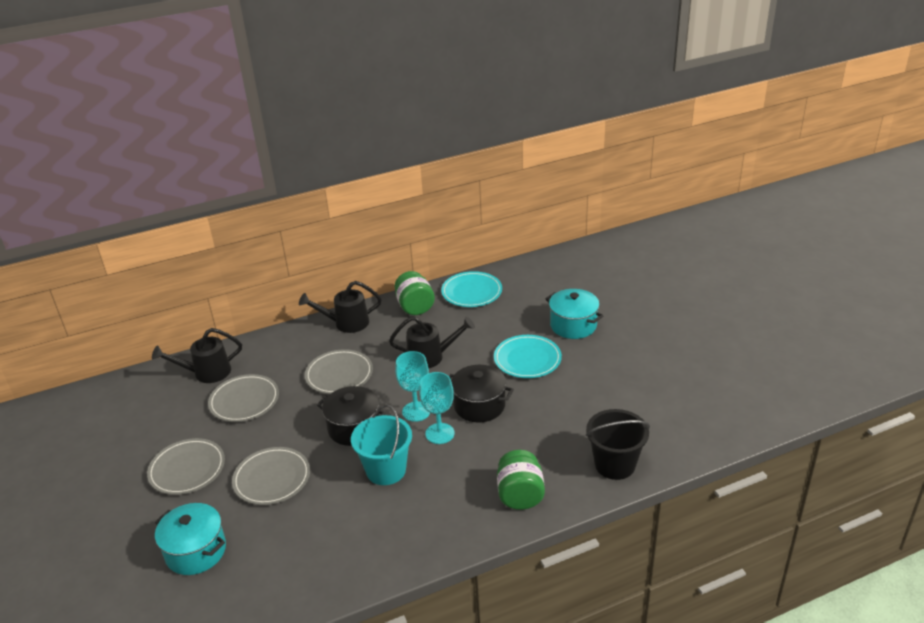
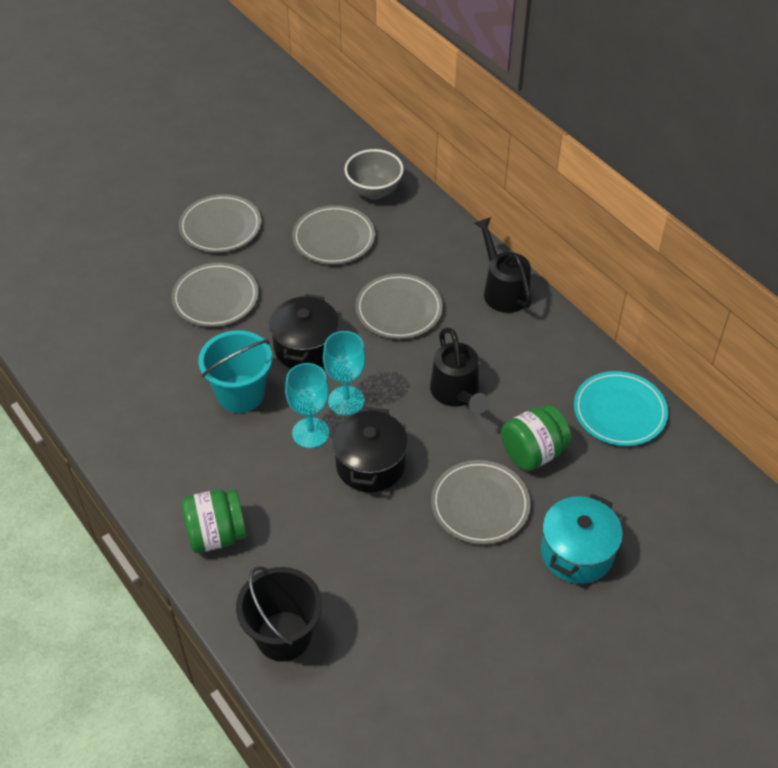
camera: 75 degrees right, 15 degrees up
(196, 551) = (111, 270): turquoise pot -> none
(206, 373) = (374, 191): black watering can -> grey bowl
(415, 307) = (561, 353): green jar -> green jar (533, 453)
(527, 359) = (480, 504): turquoise plate -> grey plate

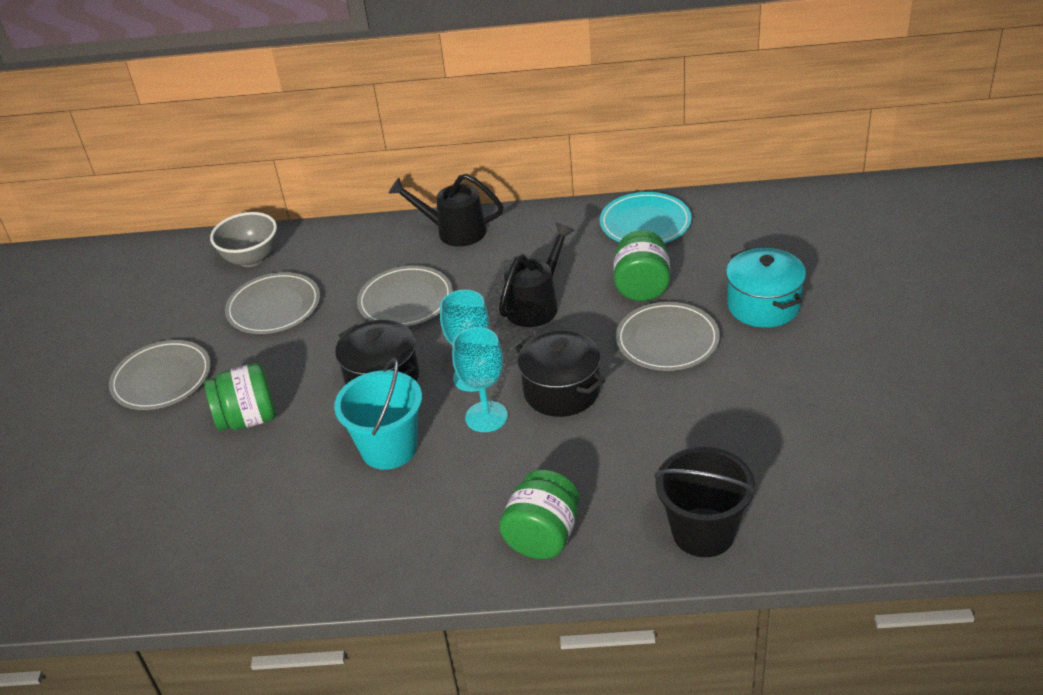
camera: 50 degrees left, 10 degrees down
(215, 298) = (248, 419): grey plate -> green jar
(457, 394) = (537, 304): black watering can -> black watering can turned 75 degrees counterclockwise

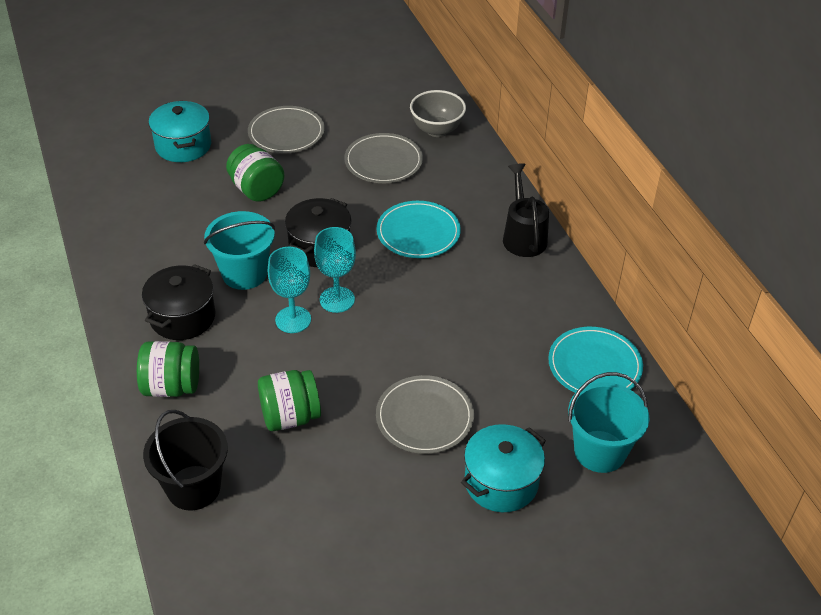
camera: 65 degrees right, 5 degrees up
(111, 479) = (183, 146): none -> turquoise pot
(405, 300) = (418, 232): grey plate -> turquoise plate
(537, 304) = (442, 316): black watering can -> none
(561, 391) = (336, 359): black pot -> black pot (182, 317)
(642, 287) = (494, 383): green jar -> green jar (290, 416)
(746, 241) = (600, 451): none -> turquoise bucket

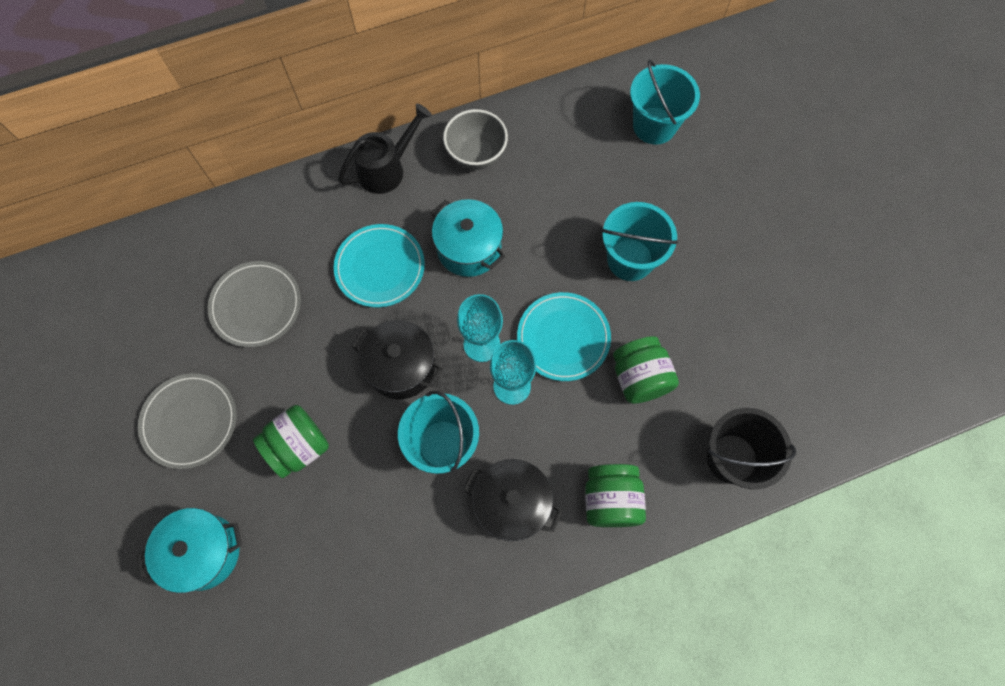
camera: 90 degrees left, 25 degrees up
(424, 417) = (630, 260): grey plate -> turquoise bucket
(437, 130) = (202, 249): grey bowl -> grey bowl (476, 155)
(501, 482) = (694, 200): turquoise pot -> turquoise pot (469, 248)
(523, 236) = (387, 169): black watering can -> black watering can turned 150 degrees clockwise
(594, 365) = (559, 121): turquoise plate -> turquoise plate (563, 338)

